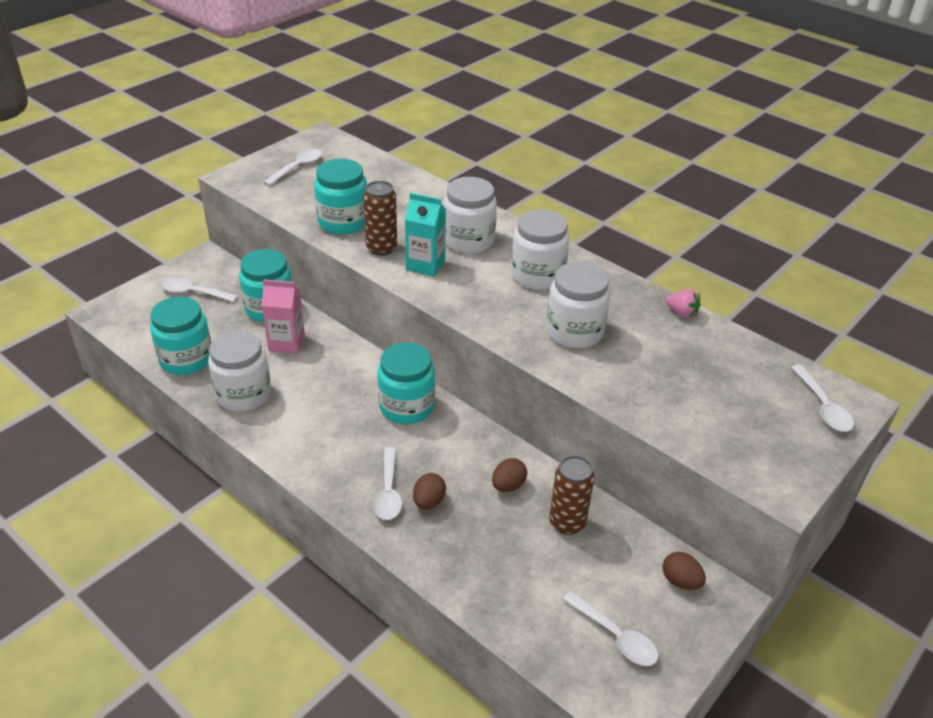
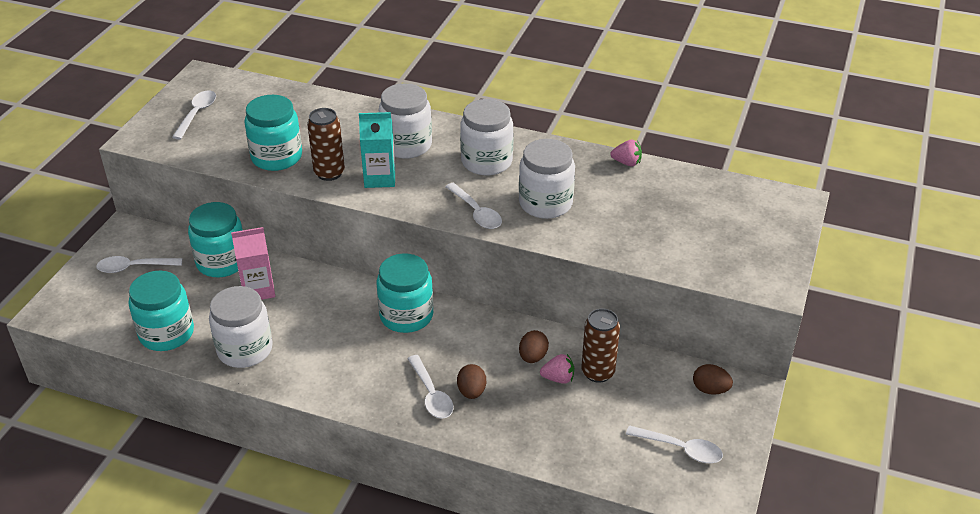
camera: 20 degrees left, 0 degrees up
(523, 516) = (558, 378): none -> pink strawberry
(823, 406) = (773, 211): white spoon -> white spoon (476, 212)

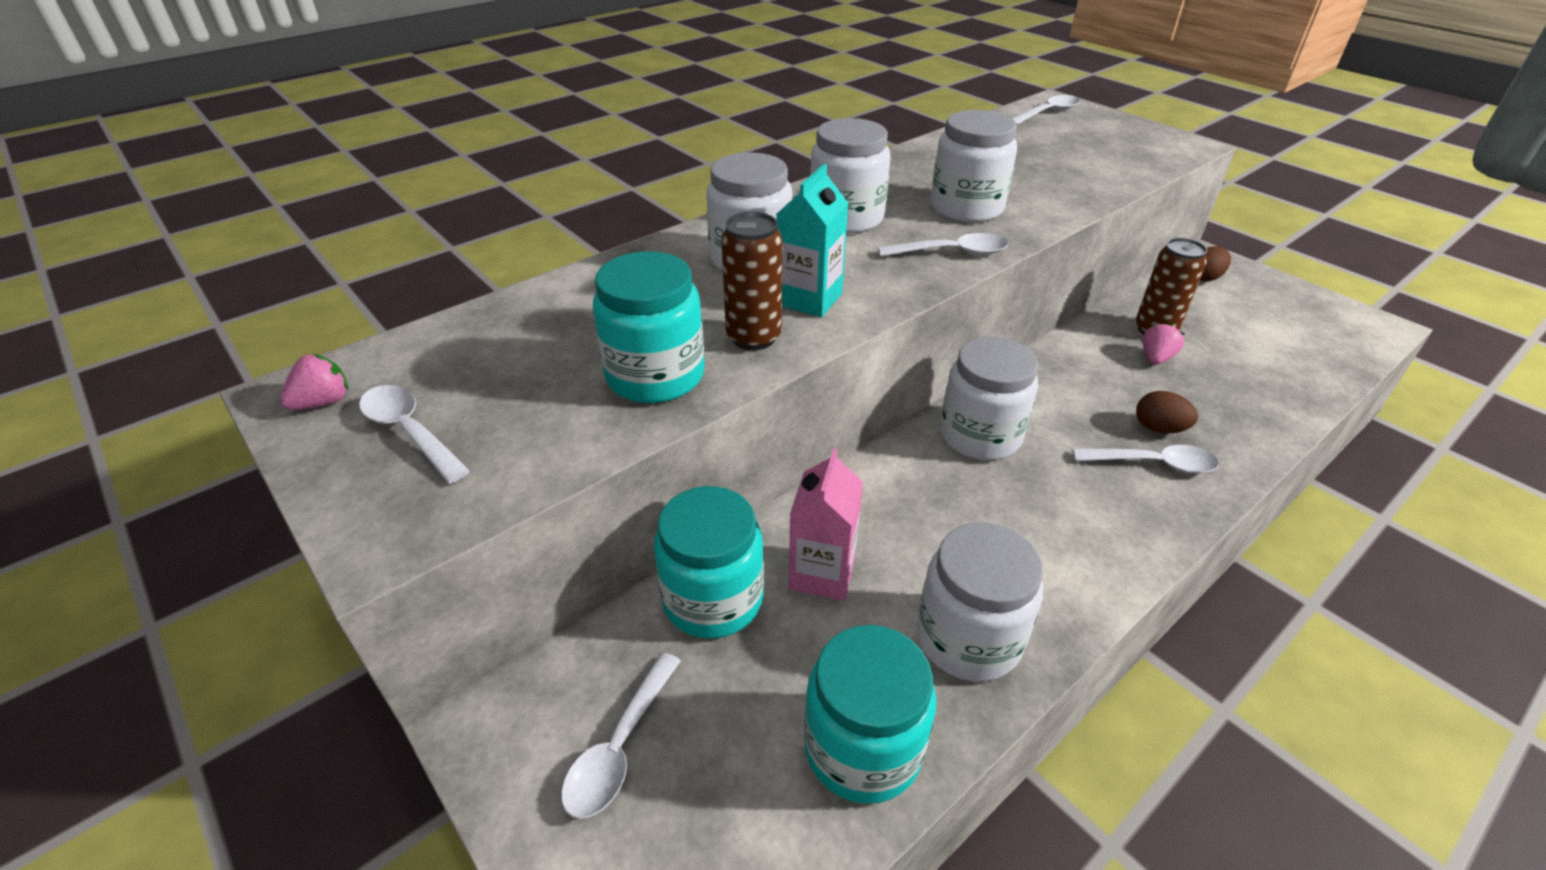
camera: 60 degrees left, 0 degrees up
(406, 316) = (980, 435): turquoise jar -> white jar
(533, 357) = (1110, 363): brown egg -> none
(626, 163) = (925, 149): pink strawberry -> pink strawberry (323, 402)
(680, 449) = (1292, 321): white spoon -> white spoon (1047, 113)

